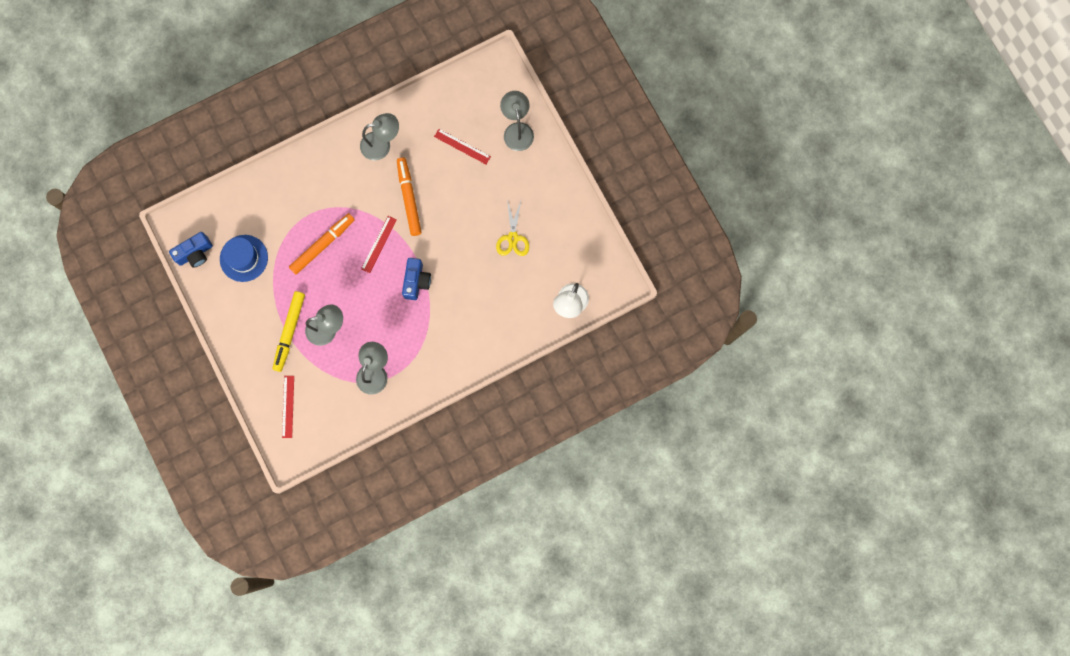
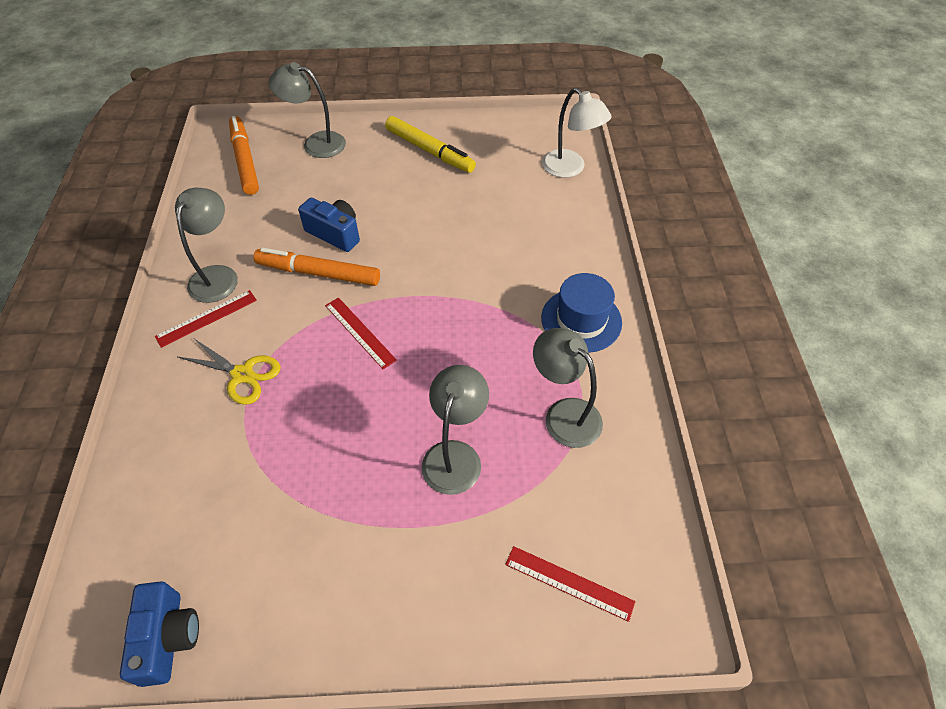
camera: 65 degrees left, 25 degrees down
(244, 258) = (243, 544): blue hat -> blue hat (581, 320)
(289, 332) = (427, 520): yellow marker -> yellow marker (429, 151)
(322, 245) = (309, 407): orange marker -> orange marker (245, 160)
(416, 281) = (446, 308): blue camera -> blue camera (335, 233)
(462, 146) = (293, 196): red ruler -> red ruler (206, 318)
(513, 238) = (450, 190): yellow scissors -> yellow scissors (242, 375)

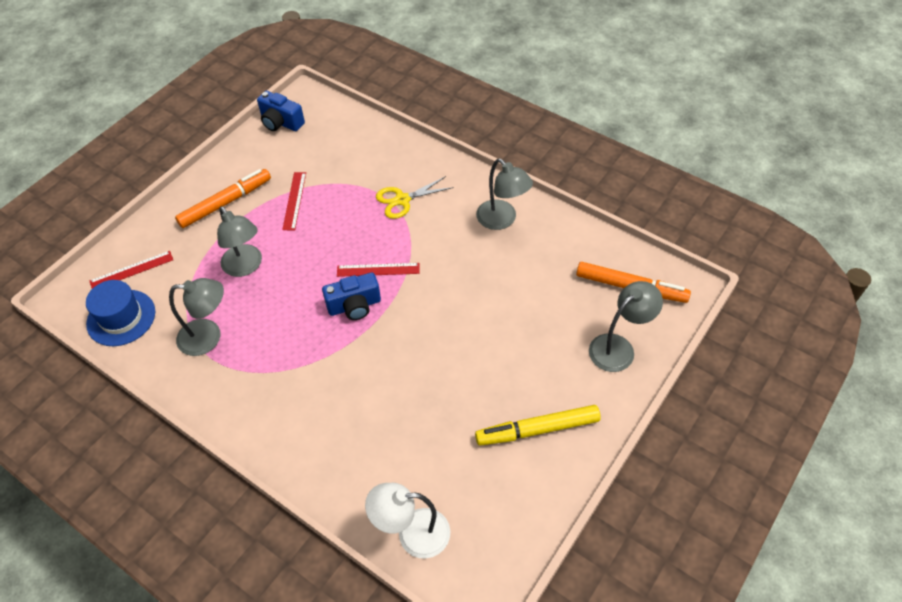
camera: 130 degrees right, 0 degrees up
(206, 318) = (466, 201): red ruler -> red ruler (294, 200)
(318, 273) = (453, 274): orange marker -> orange marker (225, 203)
(335, 233) = (486, 303): blue camera -> blue camera (354, 306)
(581, 320) = (257, 402): blue hat -> blue hat (121, 318)

